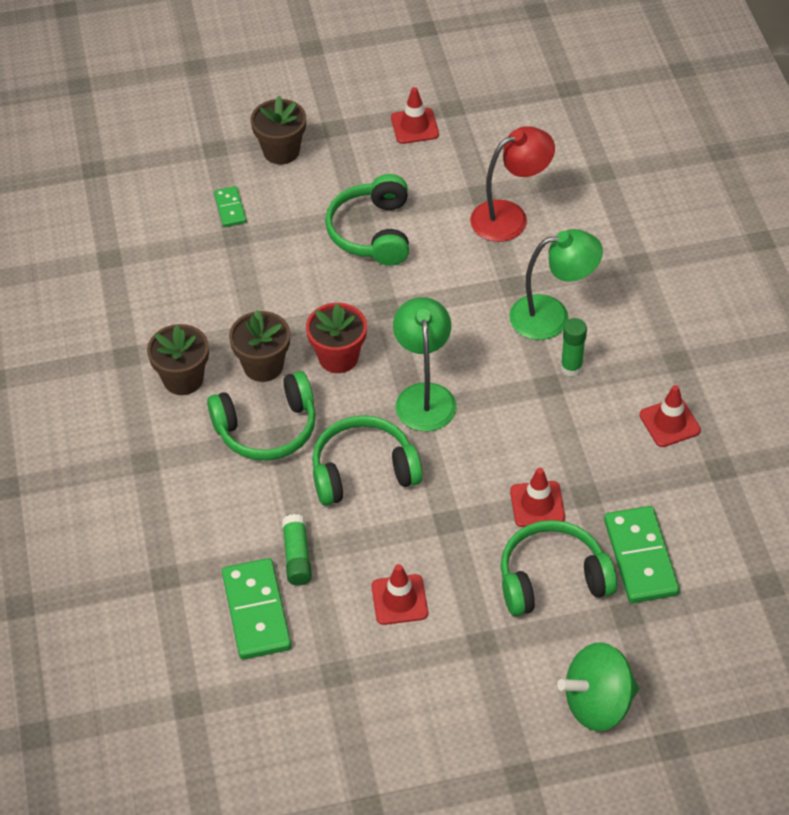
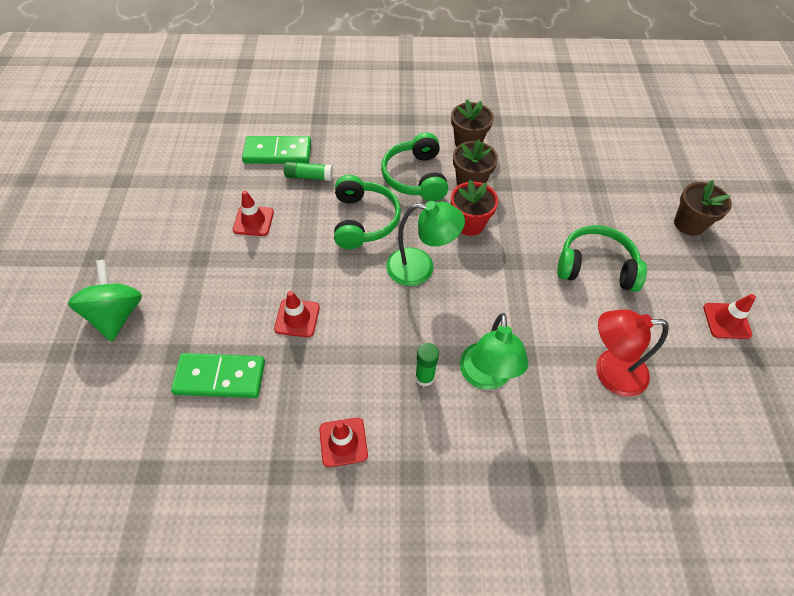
camera: 100 degrees right, 5 degrees up
(230, 208) = (625, 186): green domino -> none
(510, 217) = (609, 372): red lamp -> red lamp turned 105 degrees clockwise
(552, 578) = (229, 312): green headphones -> none

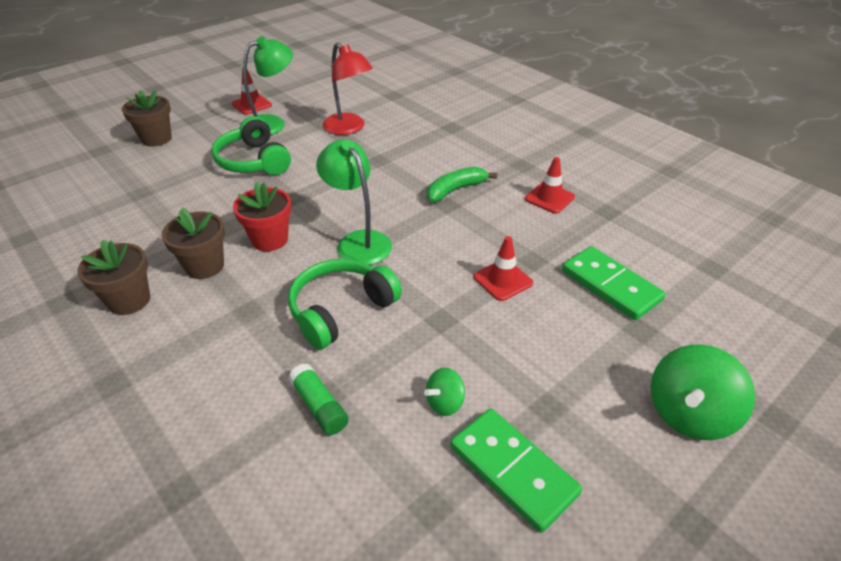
camera: 130 degrees left, 15 degrees down
(253, 221) = (445, 403): red traffic cone -> green spinning top
(277, 153) = (305, 481): green domino -> green domino (513, 470)
(415, 177) = (231, 310): green headphones -> none
(424, 377) = (455, 190): green glue stick -> green banana
(485, 377) = (418, 167): green lamp -> green lamp (272, 123)

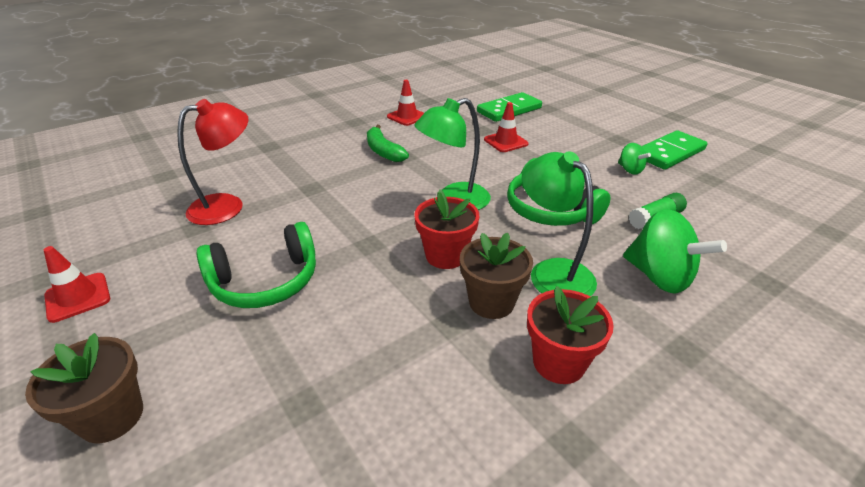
camera: 85 degrees left, 5 degrees down
(129, 300) = (558, 362): brown flower pot -> red flower pot
(272, 123) = (164, 270): green lamp -> green lamp (552, 272)
(689, 414) = (608, 106): green spinning top -> green spinning top (659, 276)

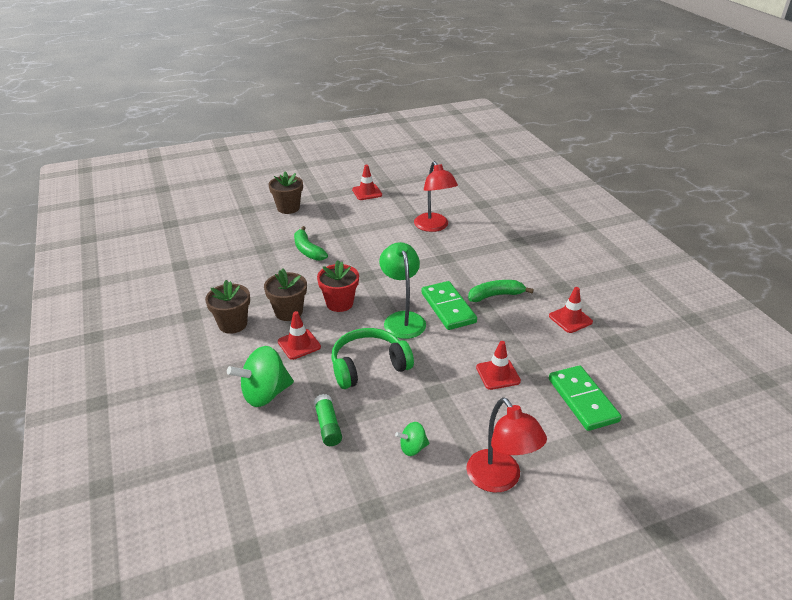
camera: 105 degrees right, 0 degrees up
(266, 281) = (350, 240): green headphones -> none
(305, 328) = (308, 250): none -> green banana
(552, 272) = (299, 344): green lamp -> red traffic cone
(558, 362) = (233, 324): red flower pot -> brown flower pot
(620, 133) = (499, 480): none -> red lamp
(669, 153) = (438, 504): green domino -> green domino (448, 308)

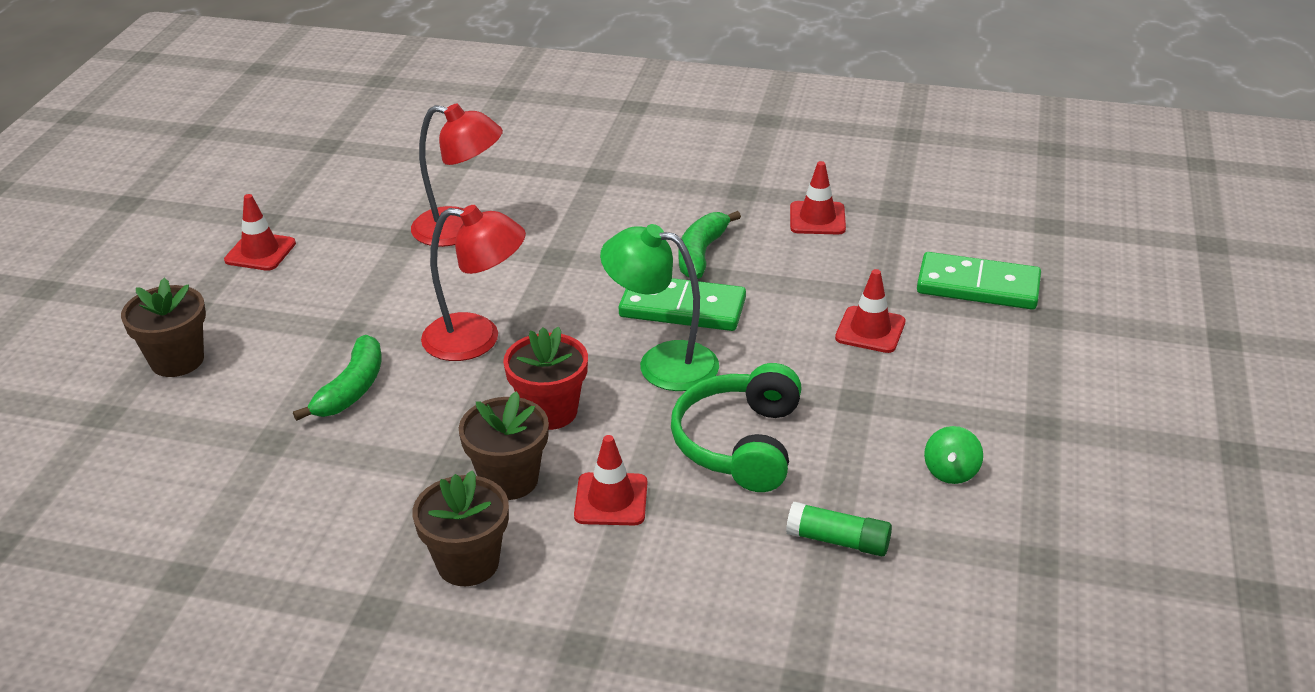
camera: 55 degrees left, 0 degrees up
(265, 394) = (701, 586): green spinning top -> none
(308, 250) = (352, 389): green banana -> green banana turned 75 degrees counterclockwise
(499, 480) = (1065, 420): red lamp -> red lamp (477, 339)

